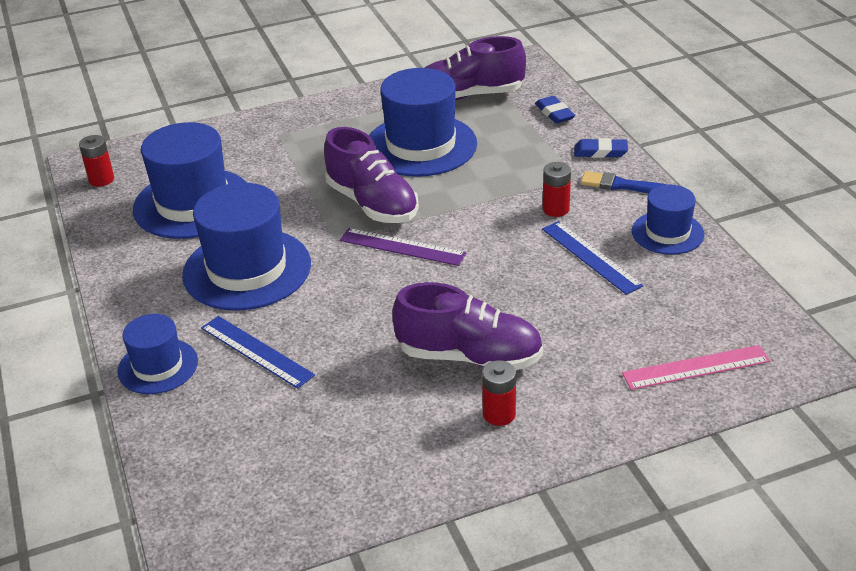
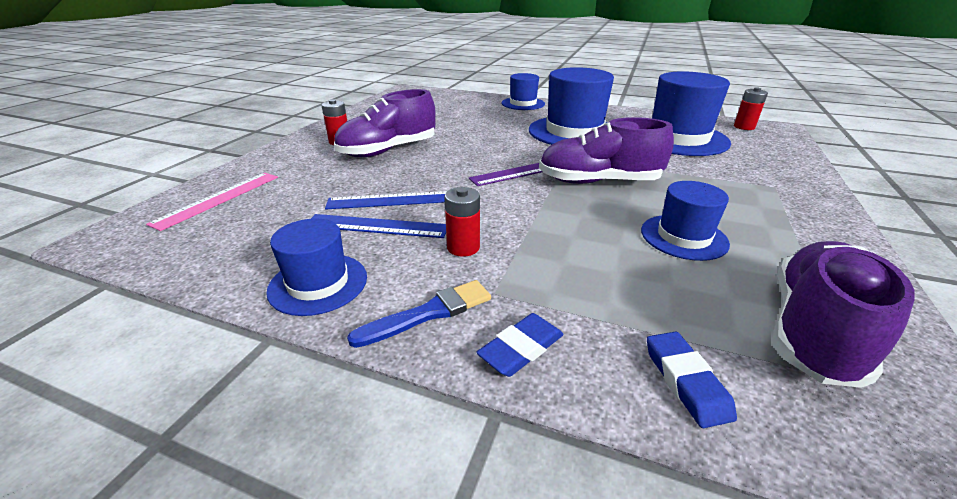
camera: 130 degrees right, 5 degrees down
(256, 351) = (496, 118): blue ruler -> blue ruler (393, 200)
(421, 145) = (683, 237): blue hat -> blue hat, size x0.57
(554, 113) = (685, 381): blue eraser -> blue eraser turned 60 degrees clockwise

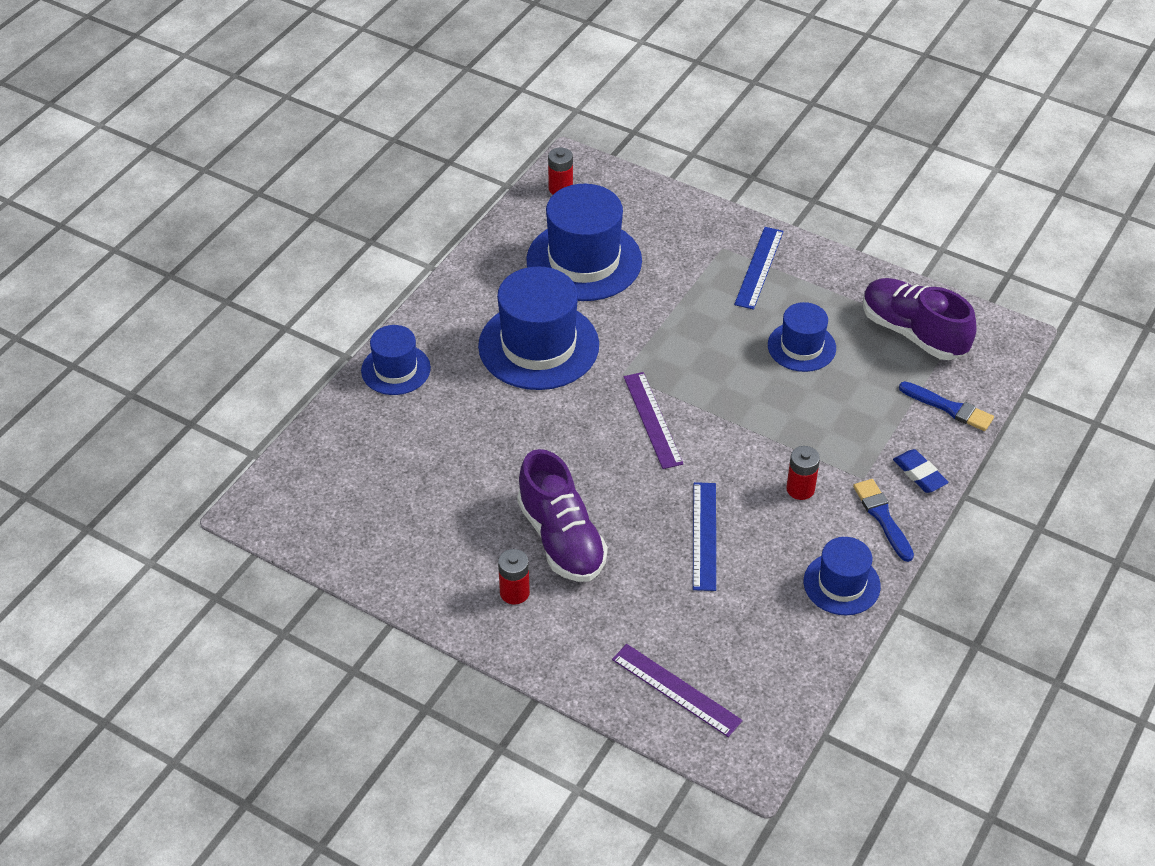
camera: 80 degrees left, 15 degrees up
(218, 199) = (676, 690): pink ruler -> purple ruler
(377, 226) = (756, 548): blue ruler -> blue ruler (759, 267)
(598, 181) = (689, 366): purple shoe -> none
(685, 381) = (949, 408): blue eraser -> blue brush

